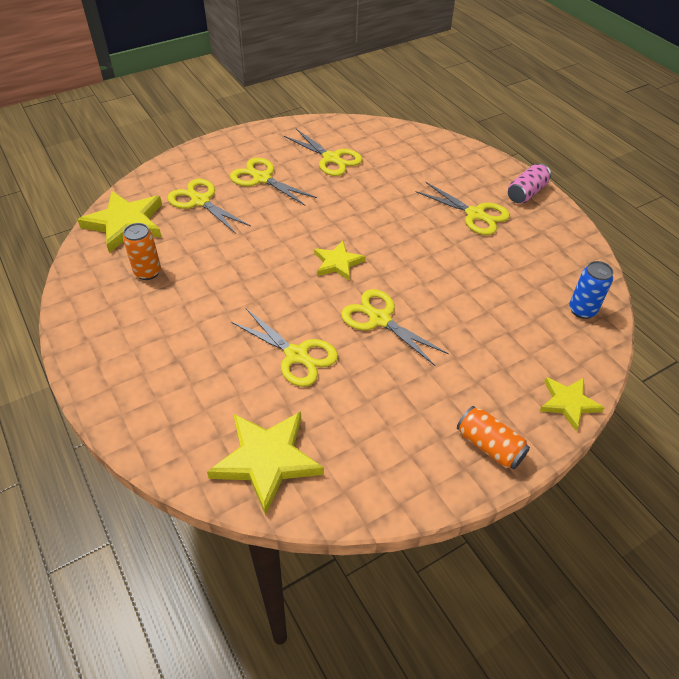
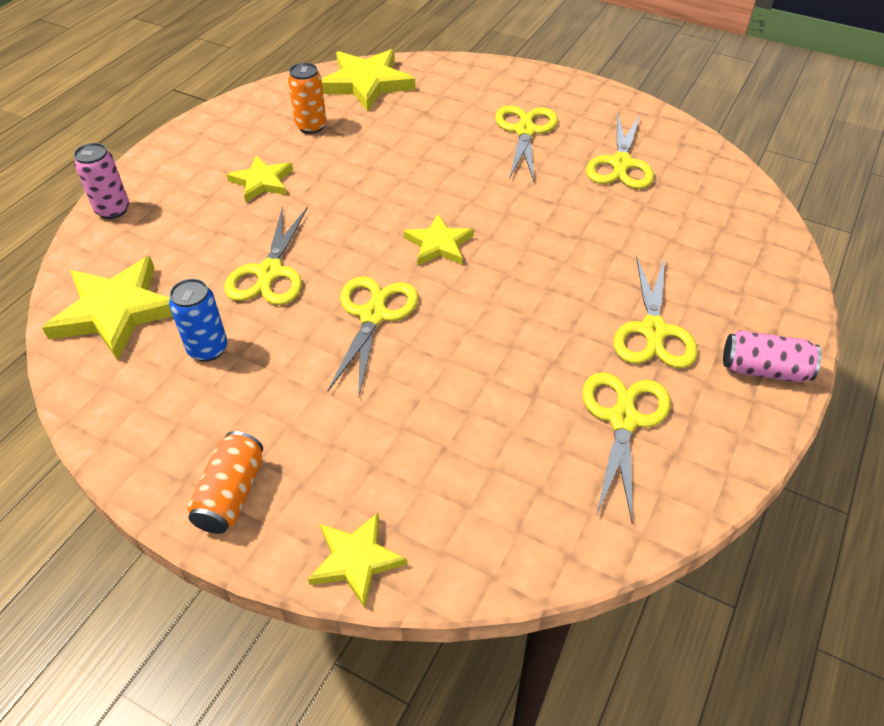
camera: 60 degrees right, 0 degrees up
(135, 427) = (113, 210): none -> pink can
(188, 323) = (262, 181): none -> yellow star
(200, 201) = (444, 109): yellow scissors -> yellow scissors (623, 420)
(582, 310) = (558, 521): blue can -> blue can (208, 349)

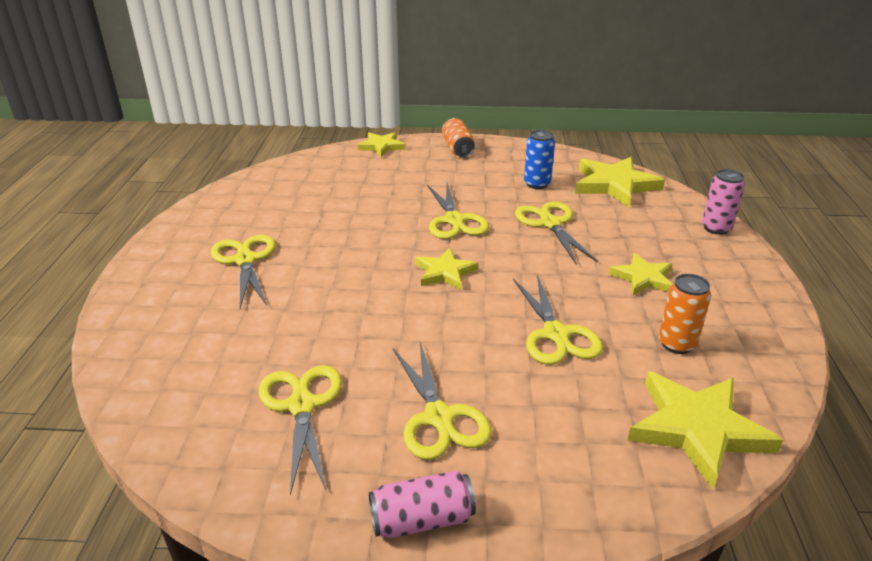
camera: 155 degrees right, 15 degrees down
(623, 420) = (261, 213): yellow scissors -> yellow scissors (556, 334)
(764, 370) = (159, 258): pink can -> pink can (422, 520)

